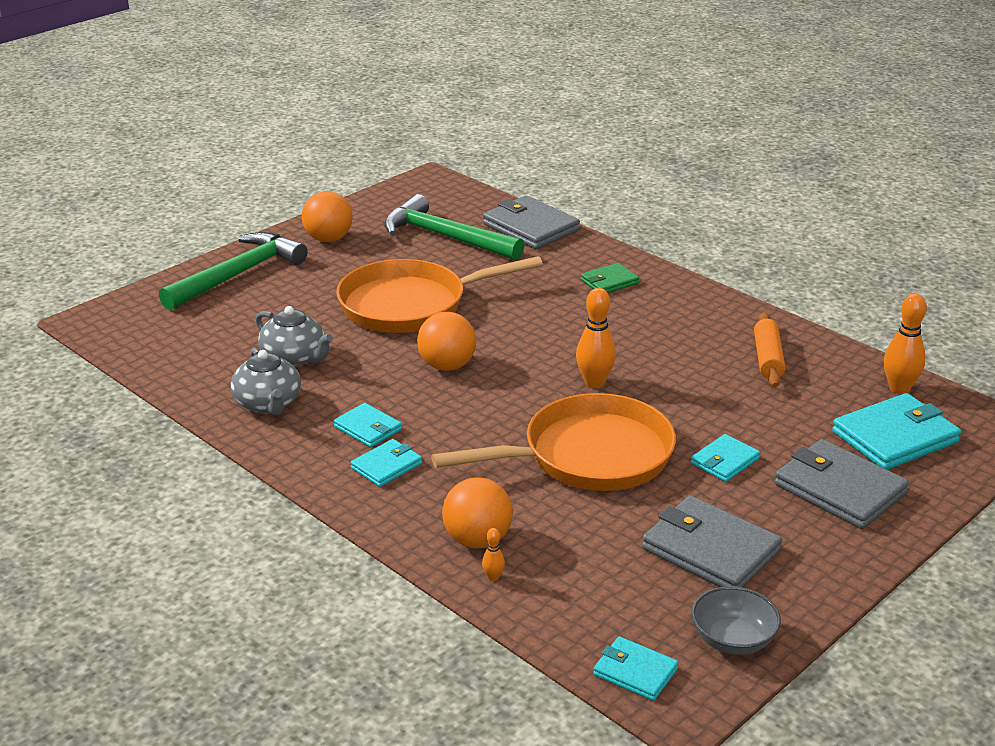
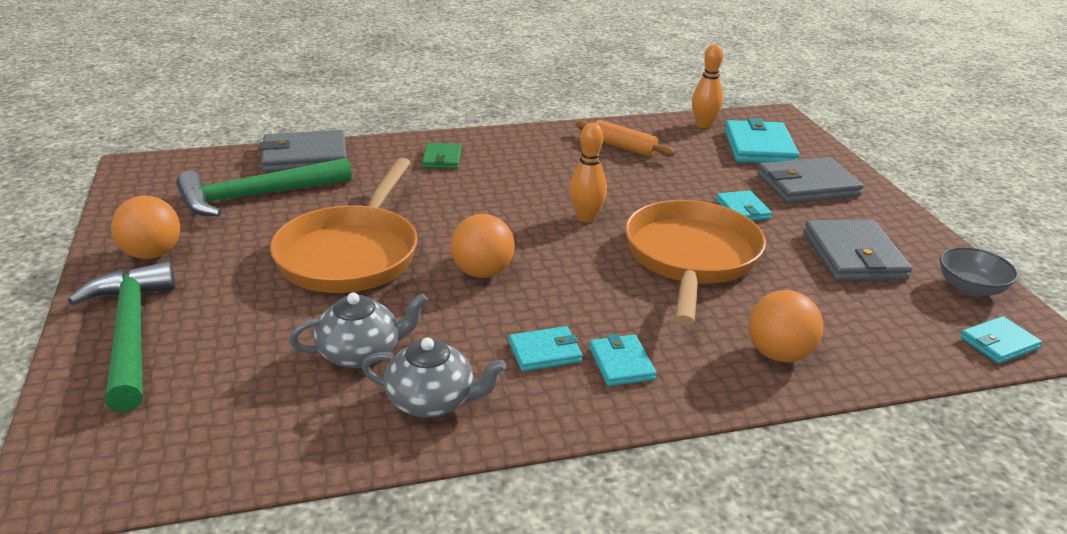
camera: 60 degrees left, 0 degrees up
(493, 577) = (840, 365): orange bowling pin -> none
(710, 549) = (853, 256): grey wallet -> grey wallet turned 75 degrees counterclockwise

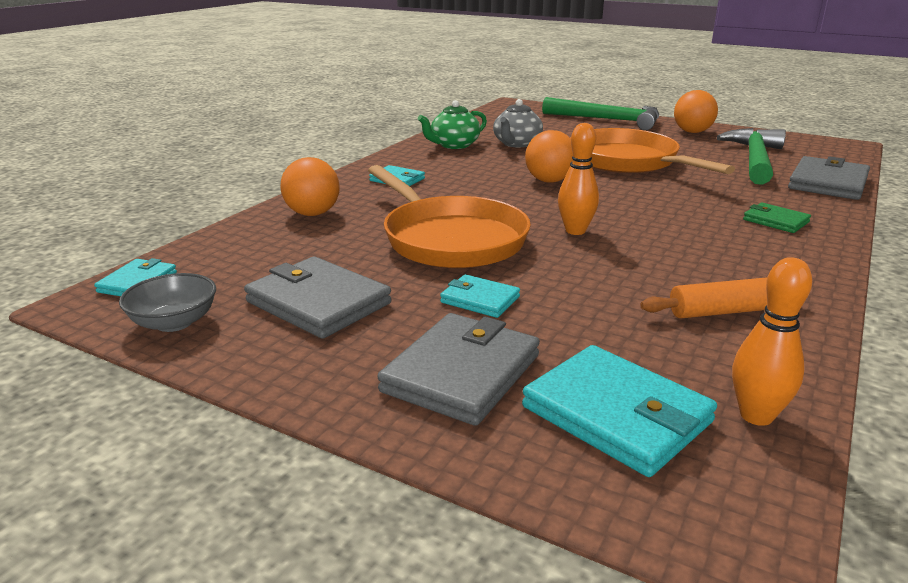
camera: 135 degrees right, 5 degrees down
(432, 401) = (454, 145): grey teapot -> green teapot
(545, 352) = (442, 170): turquoise wallet -> none

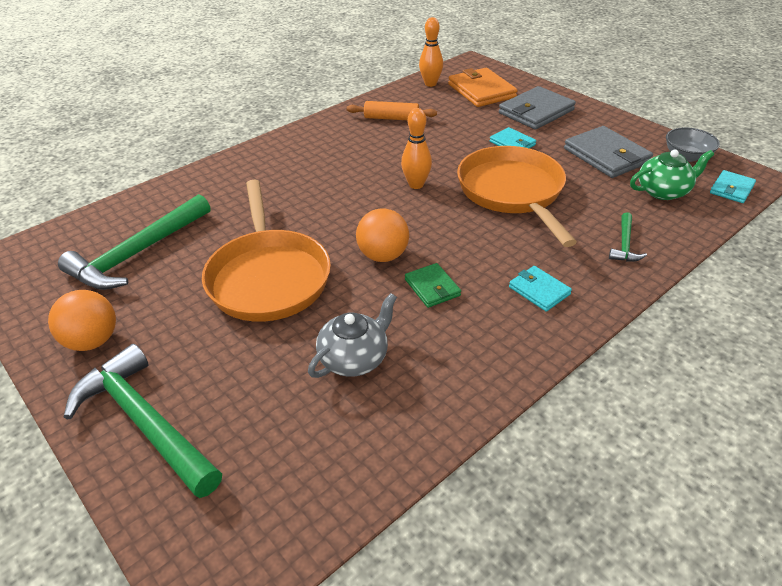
camera: 160 degrees left, 15 degrees up
(312, 213) = (625, 244): orange ball -> green hammer
(454, 145) = (442, 374): green teapot -> green teapot (663, 191)
(616, 414) = (481, 91): turquoise wallet -> orange wallet
(775, 221) = (264, 169): green wallet -> green wallet (432, 287)
(828, 183) = (146, 203): grey wallet -> none

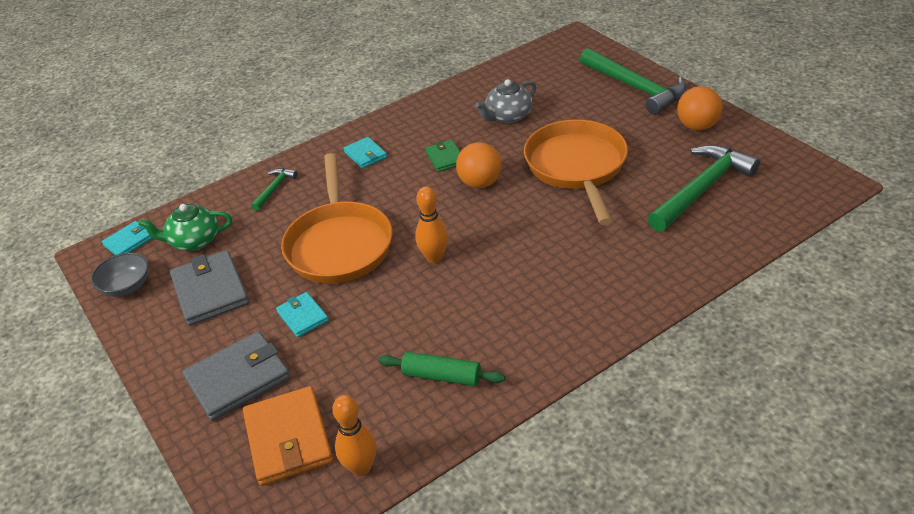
camera: 170 degrees left, 0 degrees up
(391, 118) = (441, 376): orange rolling pin -> green rolling pin

